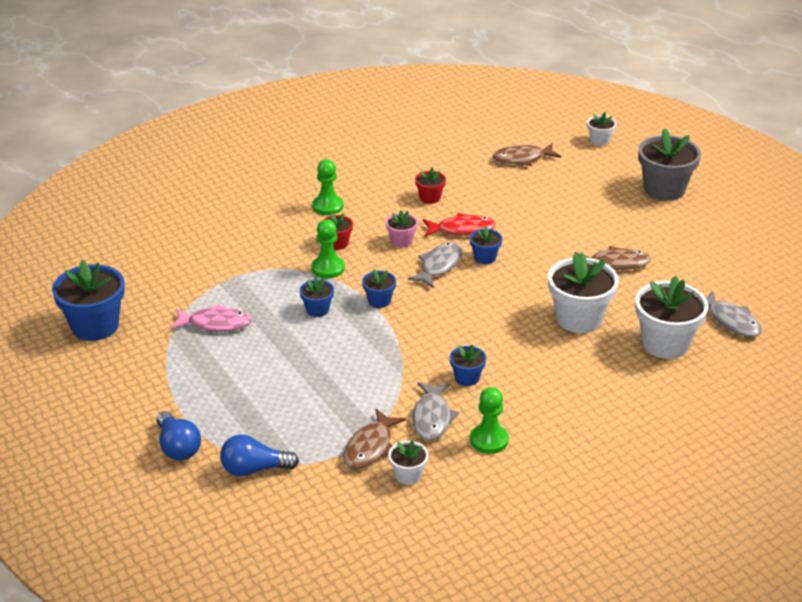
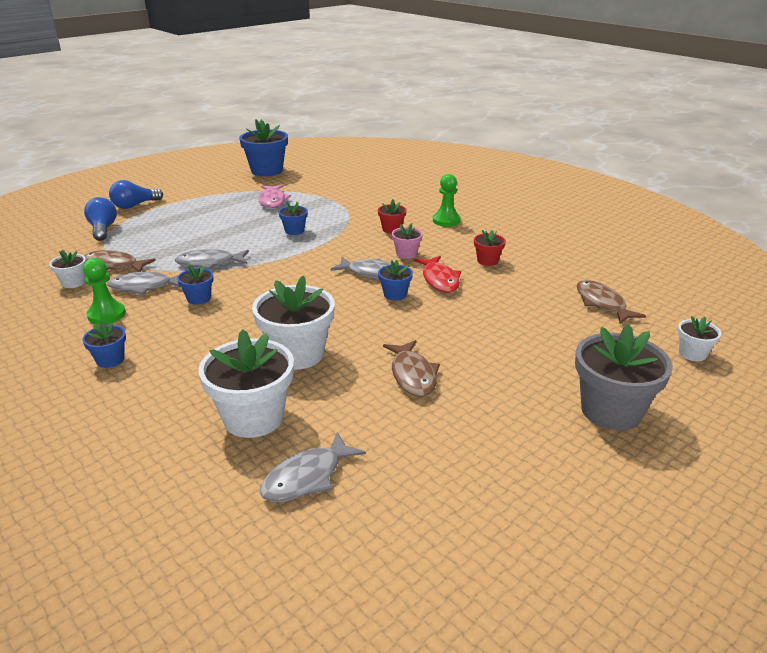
camera: 80 degrees right, 5 degrees down
(328, 268) = (353, 229): green pawn -> none
(379, 301) = (311, 252): blue flower pot -> blue flower pot (110, 360)
(385, 373) = (209, 263): none -> grey fish

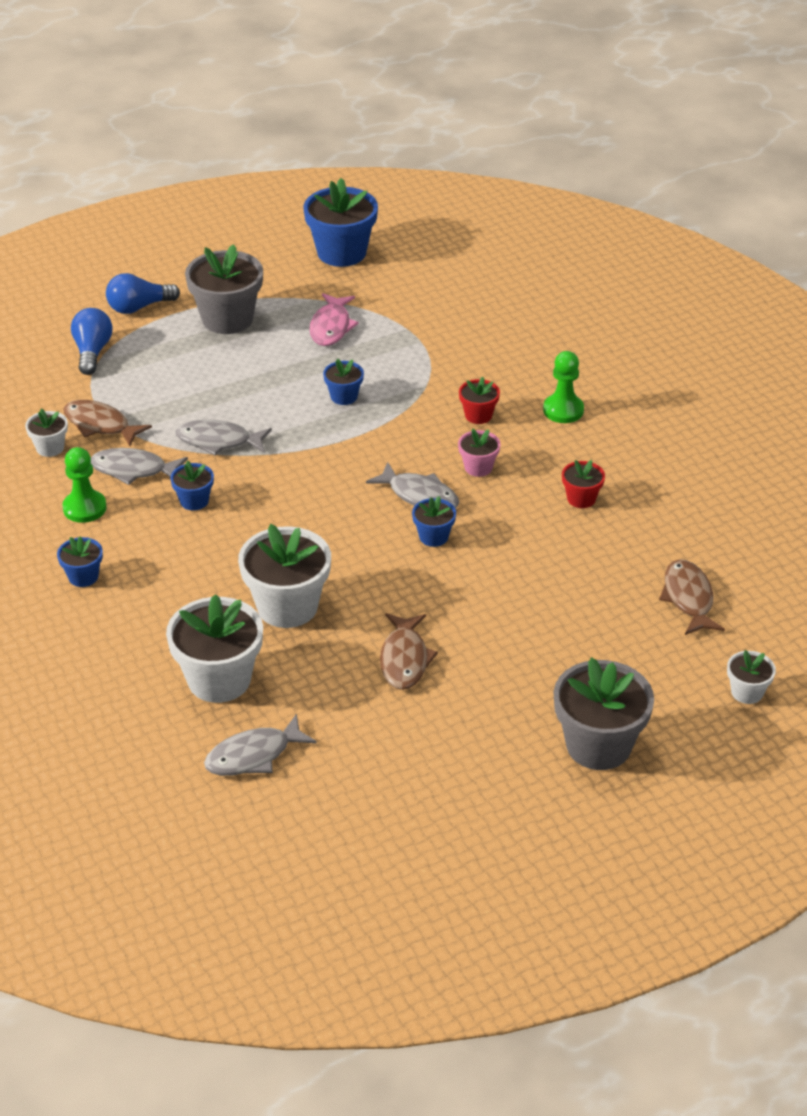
camera: 15 degrees right, 10 degrees up
(199, 204) = (227, 319): none -> grey flower pot
(439, 280) = (501, 522): red fish -> none

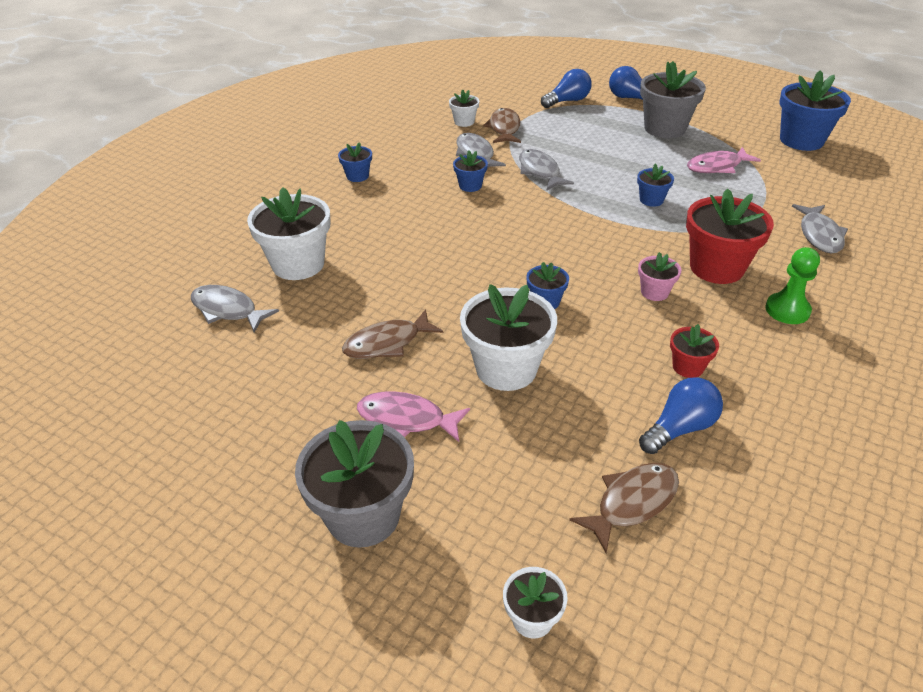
camera: 60 degrees right, 0 degrees up
(84, 508) = (421, 152): green pawn -> none
(287, 606) = (399, 263): white flower pot -> white flower pot (506, 369)
(419, 495) = (585, 276): grey fish -> grey fish (819, 235)
(478, 415) = (716, 267): red flower pot -> red flower pot, size x2.00
(513, 683) = (406, 419): none -> pink fish
(639, 538) = (680, 428): none -> blue light bulb

